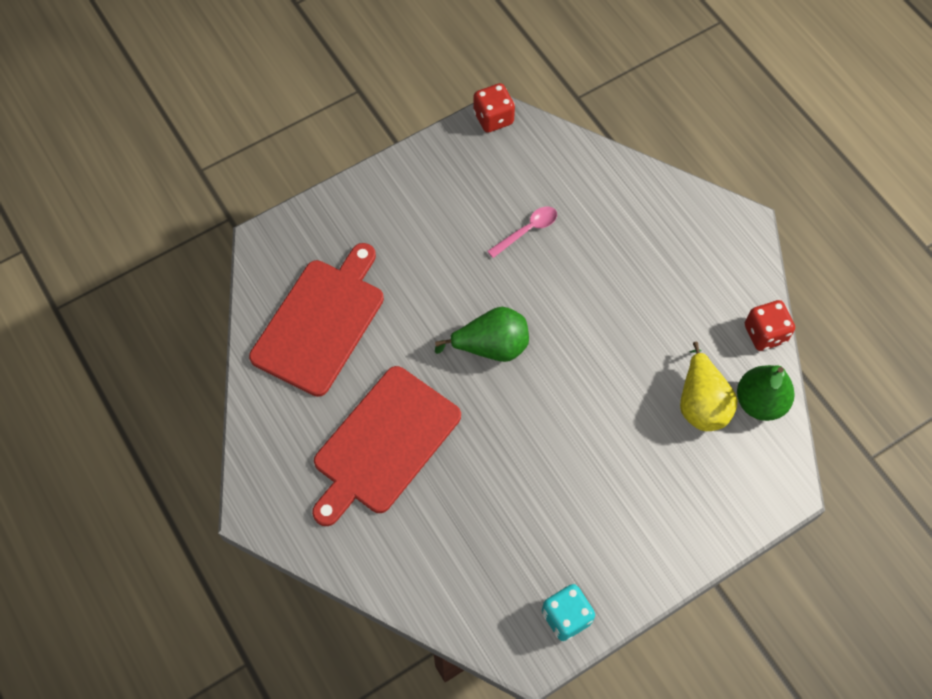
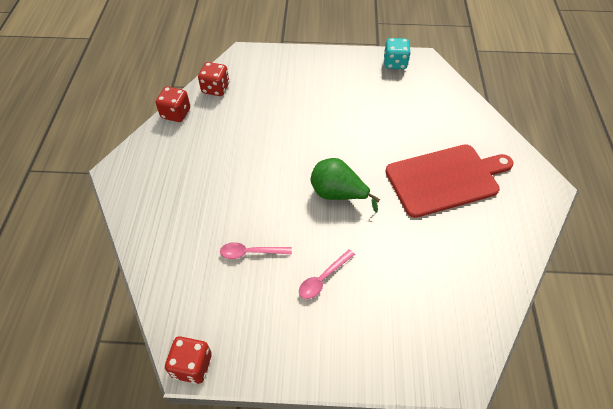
camera: 145 degrees left, 10 degrees down
(321, 322) = (448, 278): red cutting board -> none
(440, 248) = (323, 278): none -> pink spoon
(701, 403) = (245, 103): yellow pear -> none
(760, 402) = (215, 88): green pear -> red dice

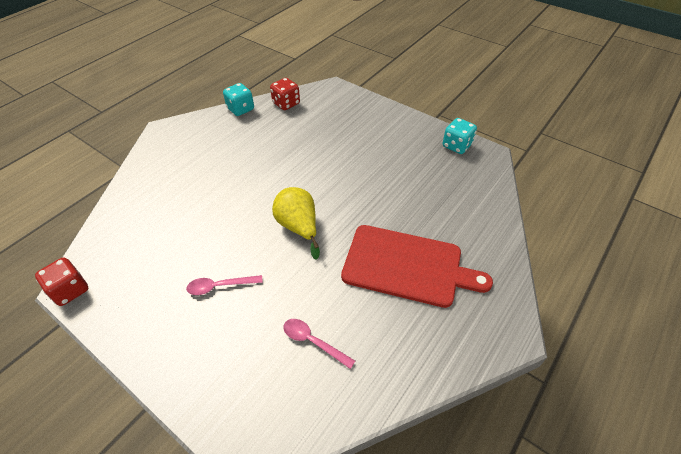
camera: 35 degrees right, 5 degrees down
(176, 113) = (240, 109): red dice -> turquoise dice
(250, 252) = (189, 234): pink spoon -> pink spoon (313, 341)
(338, 194) = (299, 227): green pear -> yellow pear

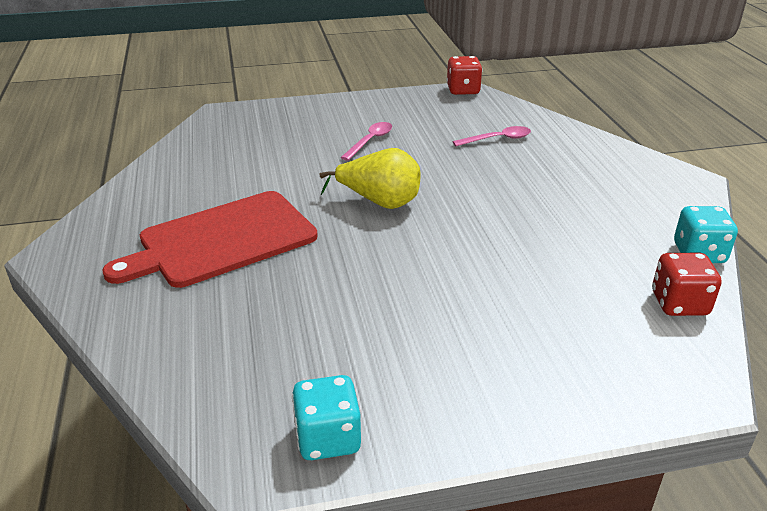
camera: 130 degrees right, 15 degrees down
(313, 341) = (245, 159): pink spoon -> pink spoon (497, 139)

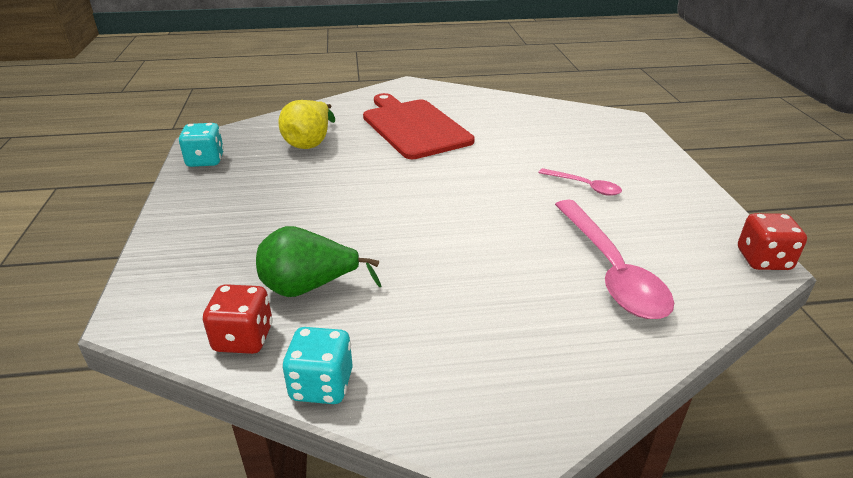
camera: 95 degrees right, 0 degrees up
(379, 202) = (461, 186): yellow pear -> yellow pear (310, 142)
(497, 139) = (610, 270): pink spoon -> pink spoon, size x1.99
(590, 277) = (309, 287): none -> green pear

